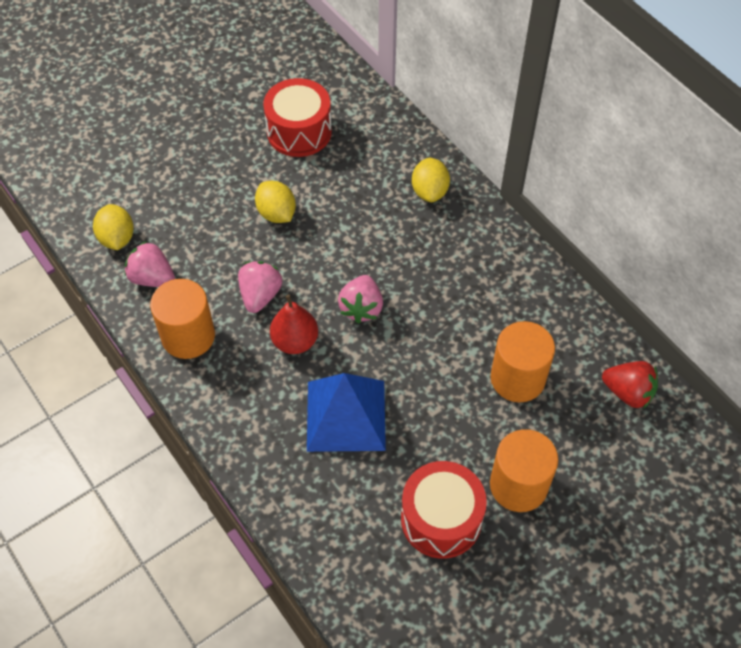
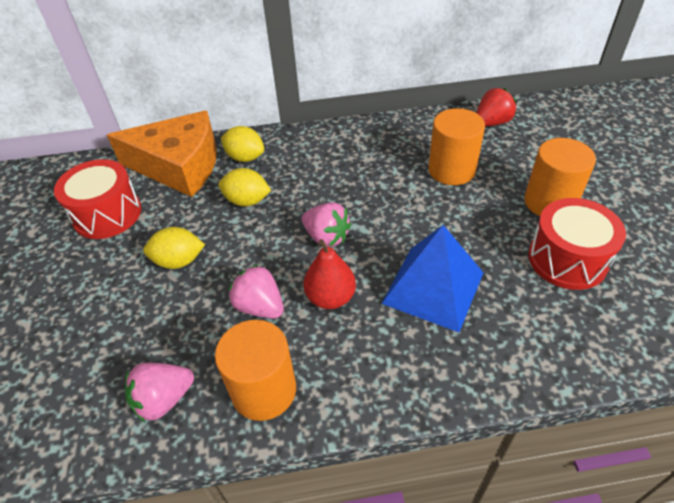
camera: 60 degrees left, 10 degrees down
(117, 238) = (81, 418): yellow lemon -> yellow lemon (247, 201)
(387, 146) = (179, 166): none -> orange cheese

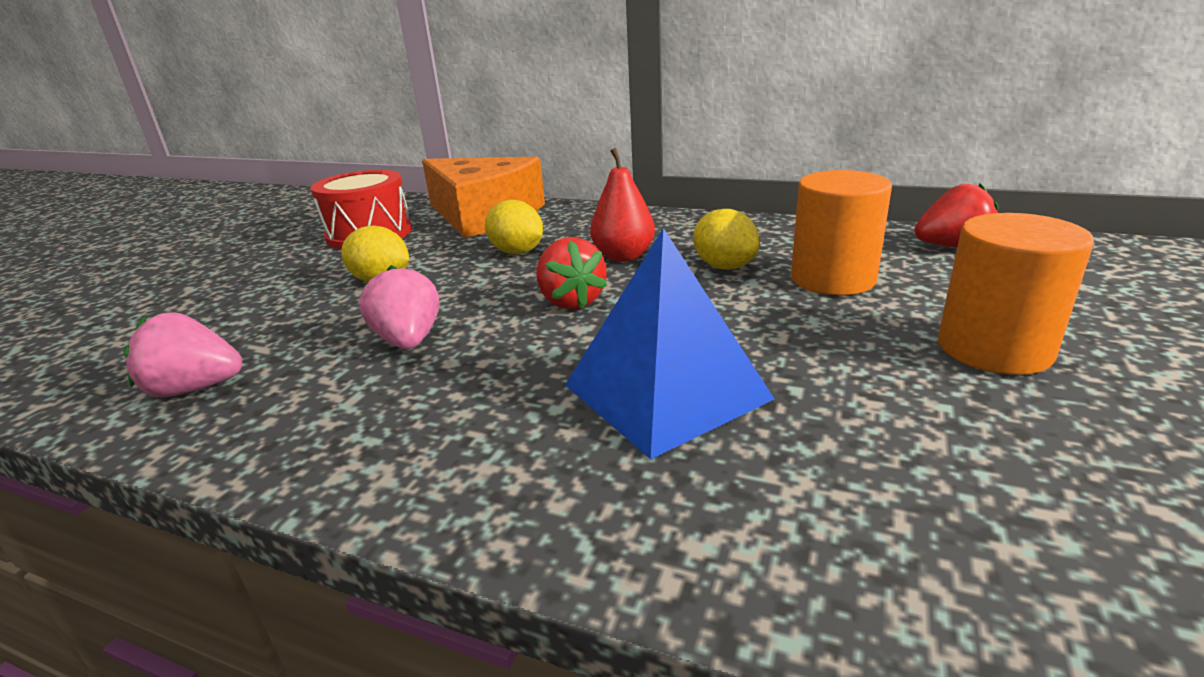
camera: 30 degrees right, 20 degrees down
(245, 157) = (560, 221): yellow lemon -> yellow lemon (724, 266)
(264, 390) = (300, 421): orange cylinder -> none
(326, 237) = (571, 301): pink strawberry -> red strawberry
(330, 297) = (503, 358): red pear -> red pear (623, 256)
(567, 259) = (972, 430): red drum -> none

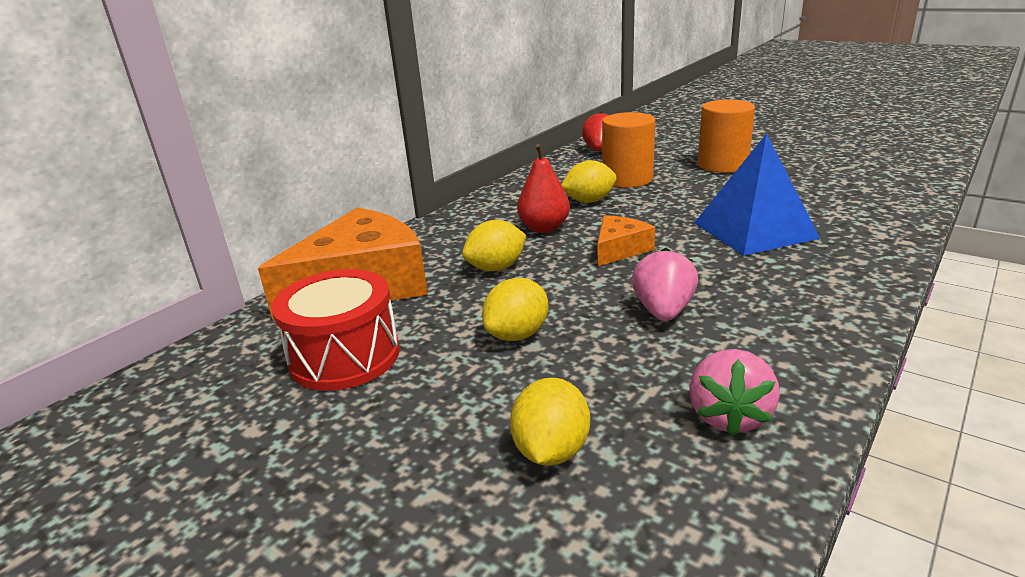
camera: 75 degrees left, 0 degrees up
(205, 318) = (551, 450): none -> yellow lemon
(409, 341) = (663, 311): pink strawberry -> pink strawberry turned 105 degrees clockwise
(571, 301) = (620, 249): red strawberry -> orange cheese

